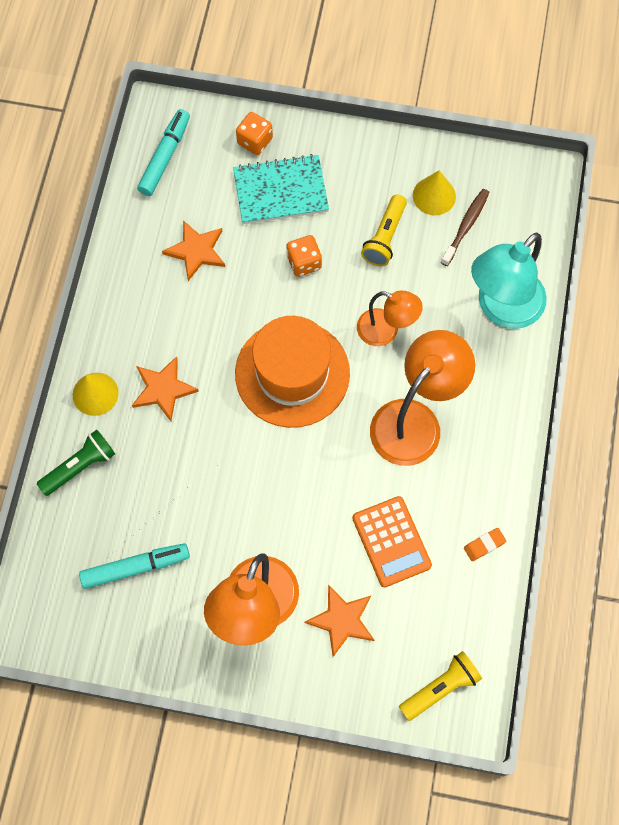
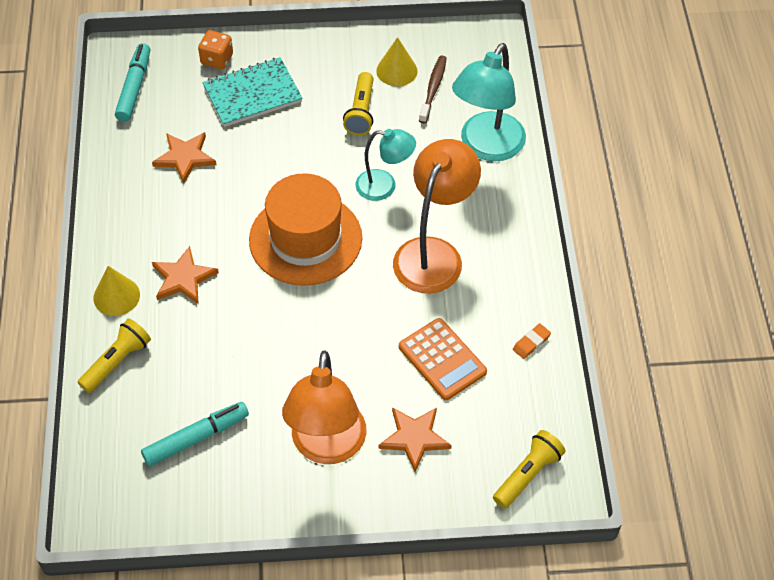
camera: 15 degrees left, 15 degrees down
(80, 466) = (117, 362): green flashlight -> yellow flashlight
(304, 262) = (291, 147): orange dice -> none
(386, 331) = (384, 186): orange lamp -> turquoise lamp

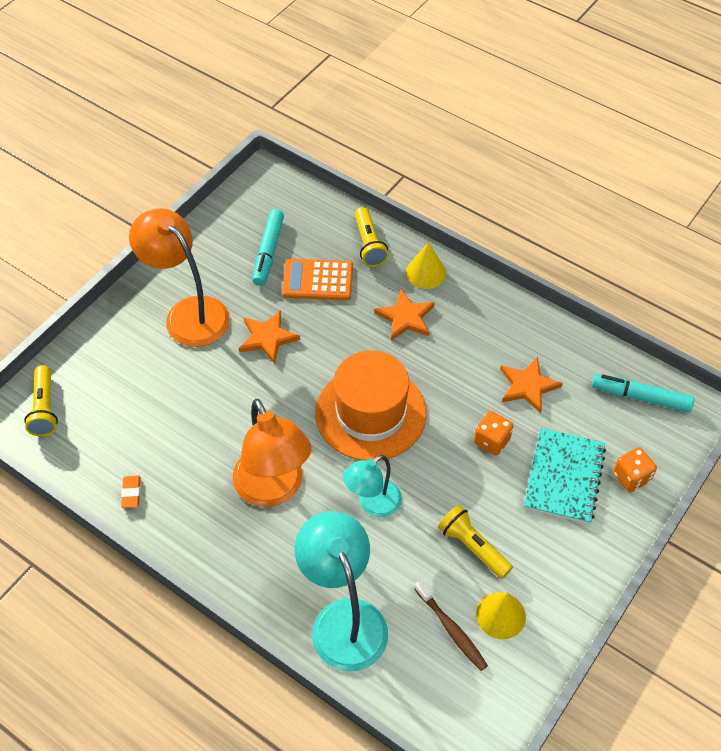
camera: 130 degrees right, 0 degrees up
(134, 88) = (640, 397): turquoise marker -> turquoise marker turned 150 degrees clockwise
(259, 151) = (491, 441): none -> orange dice
(414, 438) = (141, 364): orange star -> orange star (267, 338)
(442, 359) = (180, 425): orange calculator -> orange calculator (318, 280)

